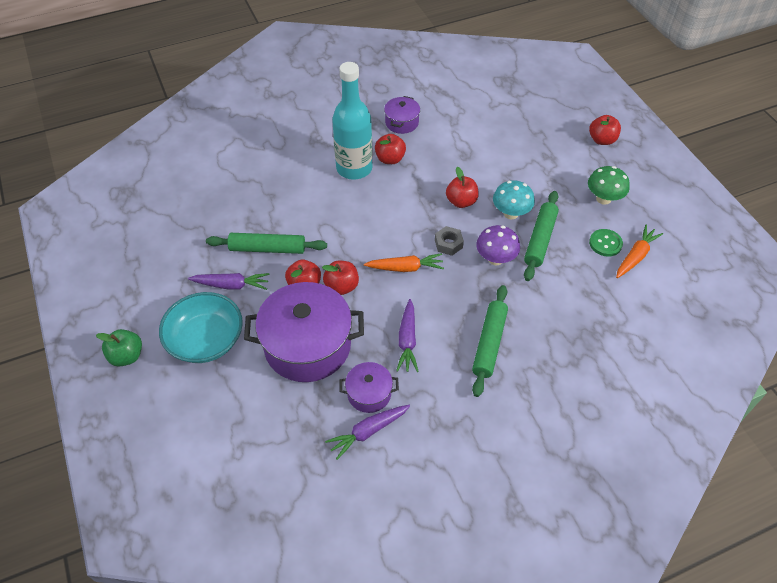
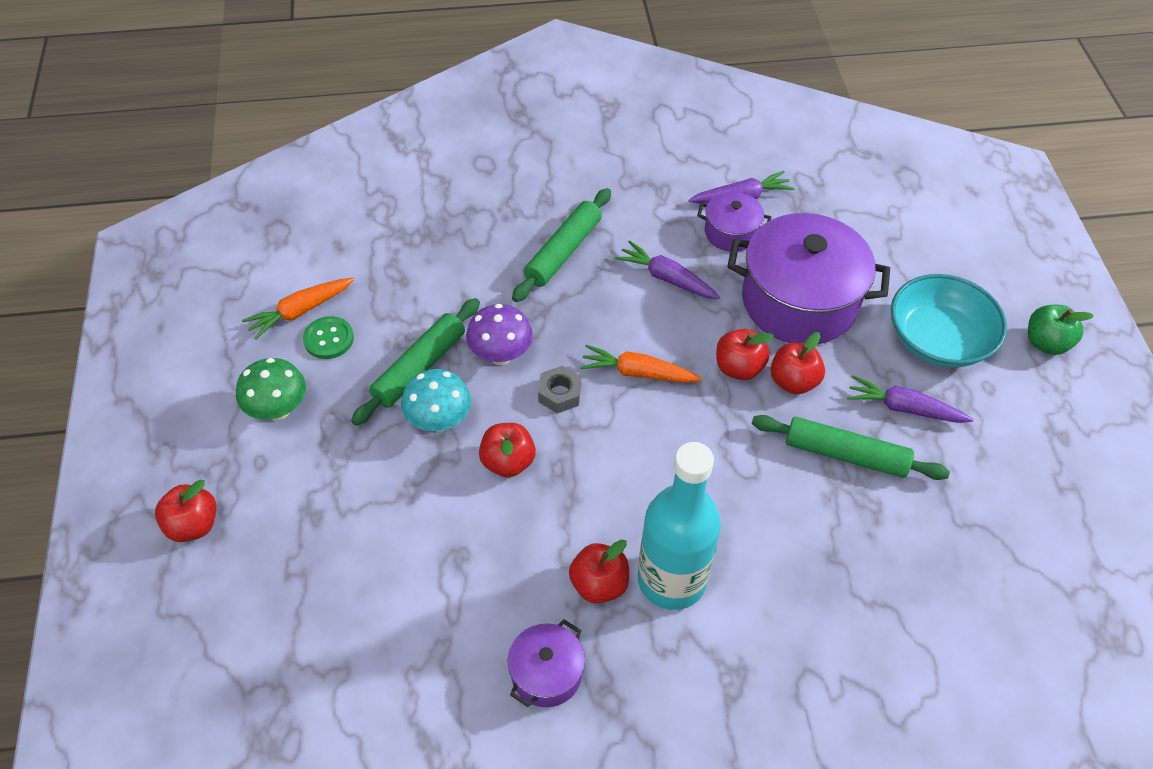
camera: 165 degrees left, 0 degrees up
(407, 340) = (666, 278): purple carrot -> purple carrot turned 75 degrees counterclockwise

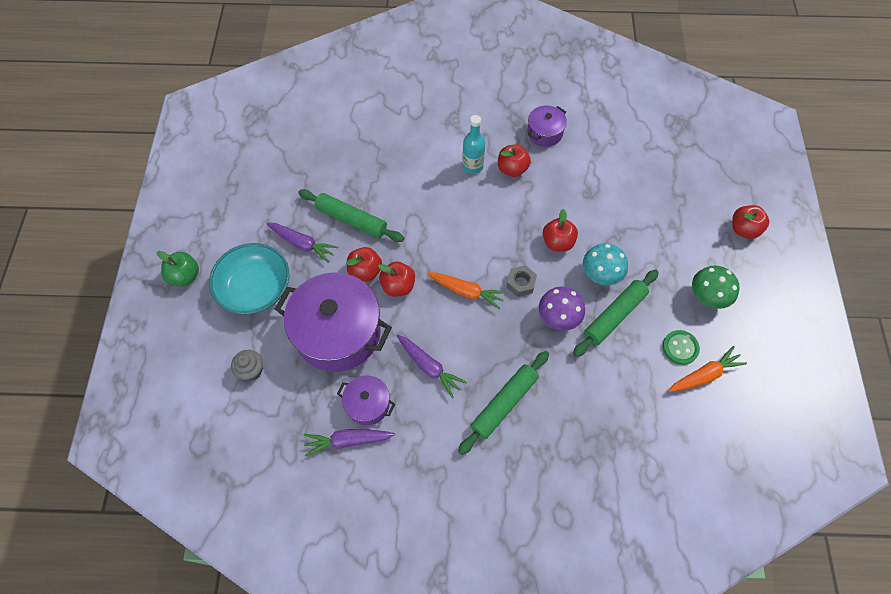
camera: 170 degrees left, 10 degrees up
(671, 580) = (472, 166): turquoise bottle -> turquoise bottle, size x0.56
(890, 249) = (251, 370): none -> grey cupcake

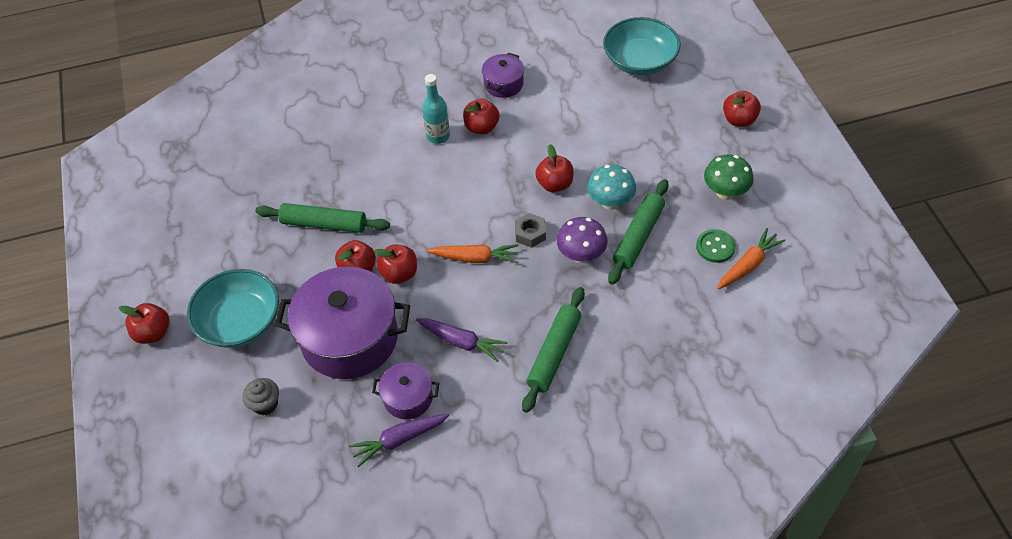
camera: 15 degrees left, 10 degrees down
(185, 276) = (153, 333): green apple -> red apple
(302, 244) = (277, 263): purple carrot -> none
(672, 145) = (640, 61): none -> turquoise bowl

